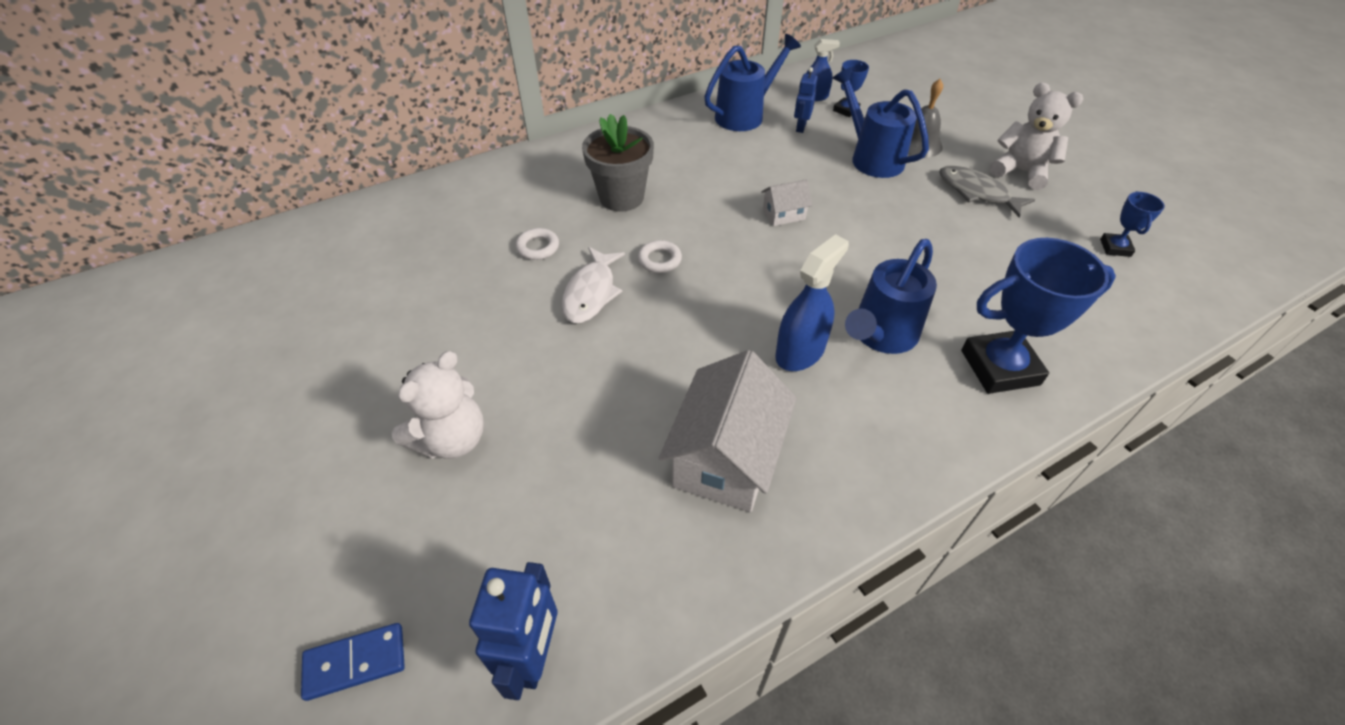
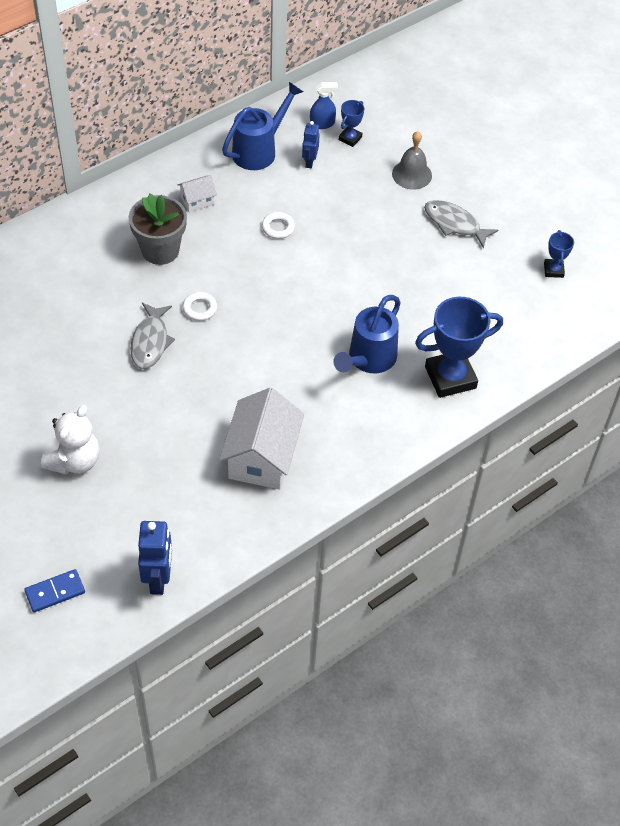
camera: 10 degrees left, 5 degrees up
(538, 247) = (100, 304): white ring -> white ring (278, 228)
(591, 293) = (150, 342): white fish -> grey fish
(783, 214) = (296, 257): white house -> white house (197, 200)
(800, 352) = (310, 377): blue spray bottle -> none
(871, 157) = (370, 192): blue watering can -> none
(1020, 172) = (494, 199): white teddy bear -> none

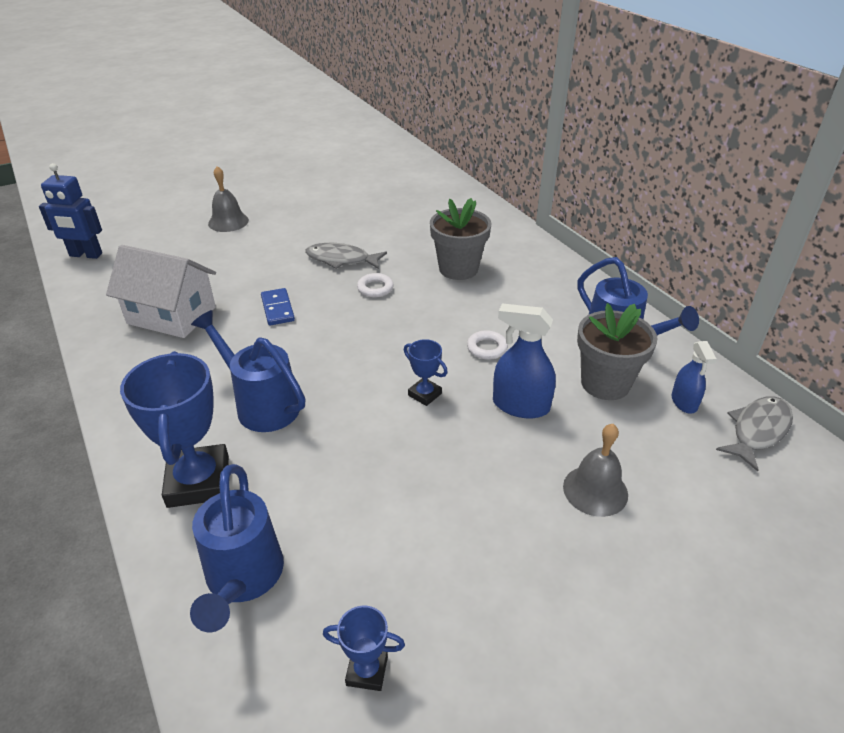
camera: 100 degrees right, 15 degrees down
(55, 592) = (113, 212): blue domino -> blue domino (277, 309)
(74, 461) = (228, 222): white teddy bear -> grey bell
(197, 200) = (530, 294): white house -> none
(309, 162) = (605, 383): blue robot -> grey flower pot
(341, 208) = (520, 405): none -> blue spray bottle
(350, 138) = (660, 428): blue trophy -> blue trophy (425, 394)
(455, 224) = (488, 531): grey fish -> grey fish (757, 431)
(516, 334) = (242, 579): none -> blue watering can

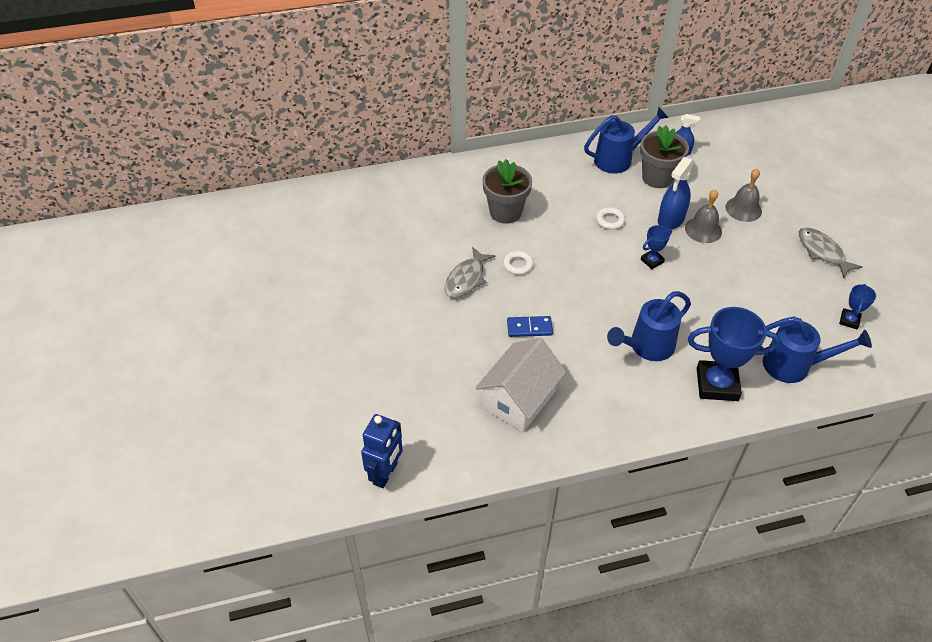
camera: 75 degrees left, 10 degrees up
(228, 222) = (362, 353): grey bell -> grey bell (703, 230)
(757, 431) = (707, 134): grey fish -> grey fish (822, 252)

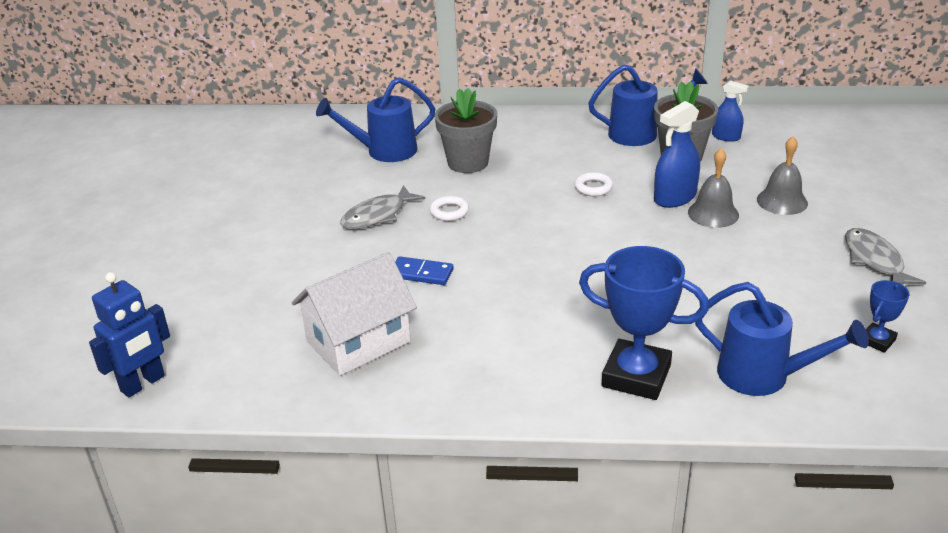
camera: 20 degrees right, 15 degrees down
(647, 347) = (562, 318): blue watering can -> blue watering can (384, 151)
(652, 261) = (624, 234): blue trophy -> none

